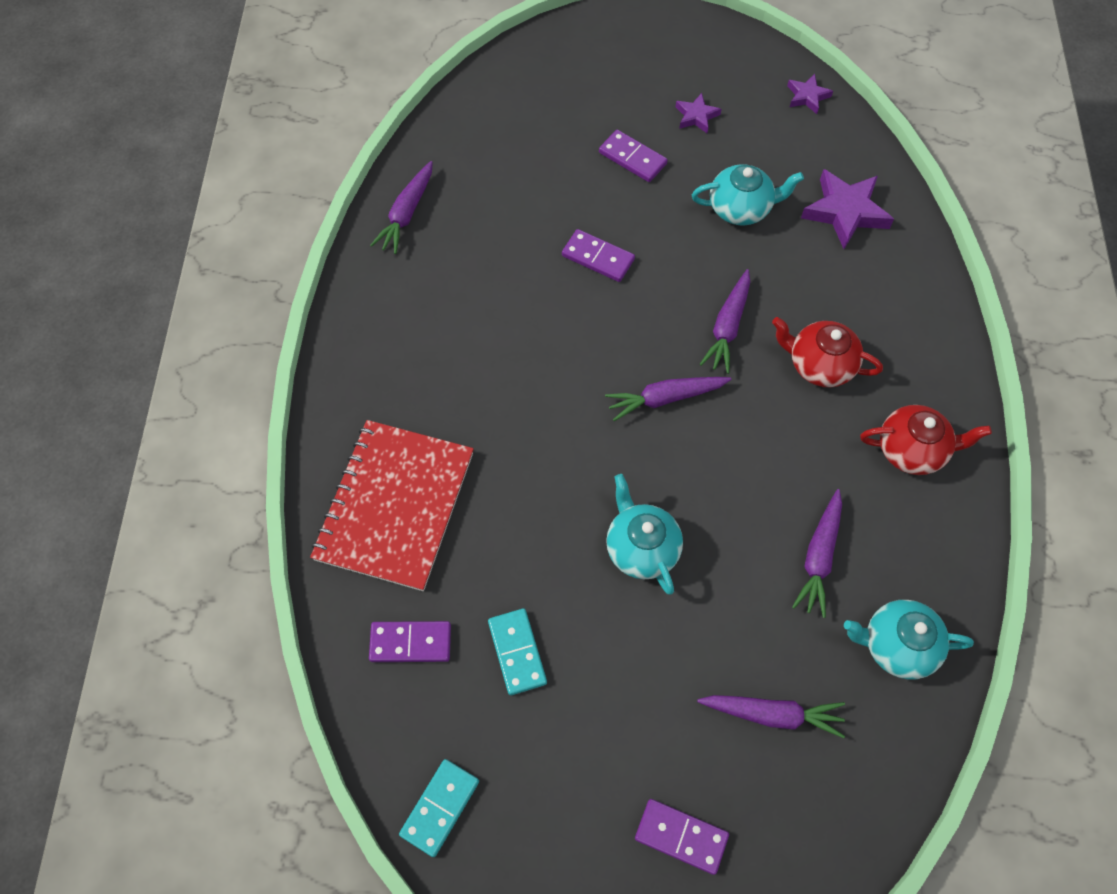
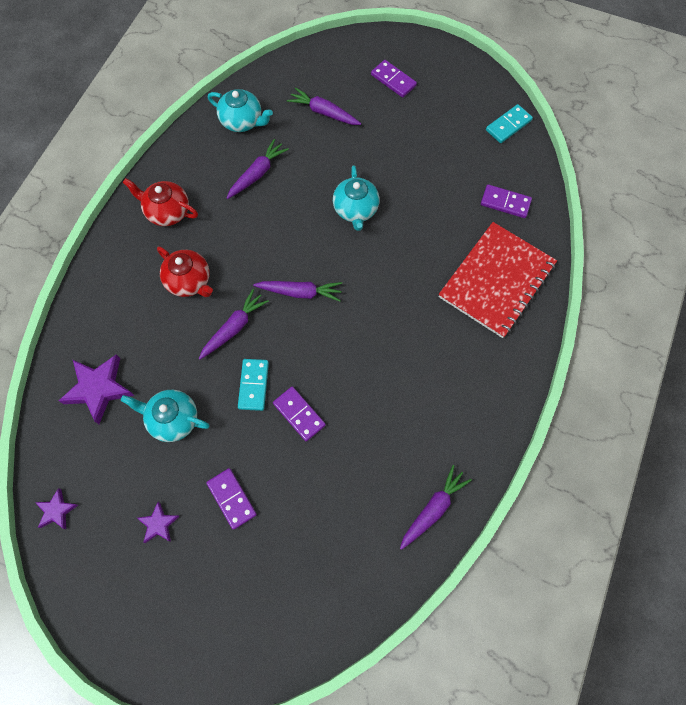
camera: 160 degrees left, 5 degrees up
(517, 652) = (446, 180): turquoise domino -> turquoise domino (253, 385)

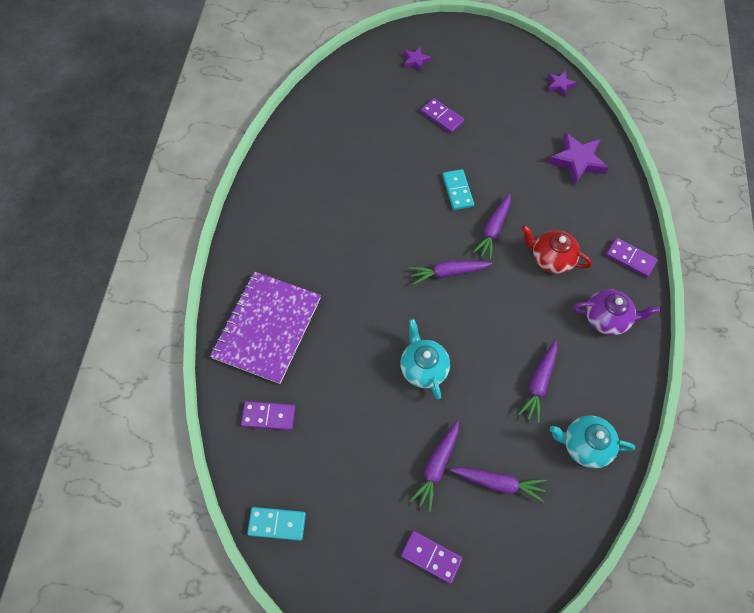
camera: 165 degrees right, 5 degrees down
(159, 524) = (486, 93): purple star -> purple star (415, 61)
(167, 212) = (607, 319): red teapot -> purple teapot
(173, 419) = (509, 154): turquoise teapot -> none
(299, 414) = (413, 179): purple domino -> purple domino (630, 258)
(433, 509) = (293, 142): purple carrot -> purple carrot (436, 466)
(496, 281) = (267, 328): red notebook -> purple notebook
(508, 125) = (277, 524): turquoise domino -> turquoise domino turned 60 degrees clockwise

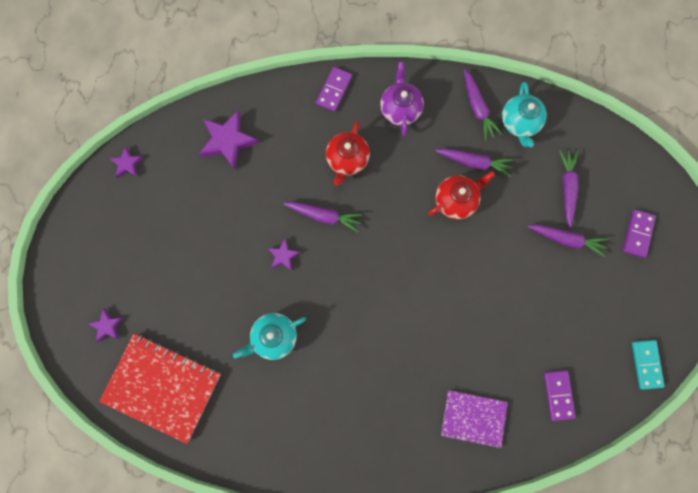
camera: 100 degrees left, 15 degrees up
(267, 328) = (473, 418): purple notebook -> purple notebook, size x0.61
(357, 91) = (162, 387): none -> red notebook
(423, 368) = (481, 263): turquoise teapot -> turquoise teapot (274, 337)
(441, 117) = (188, 285): purple domino -> none
(448, 273) = (380, 253): purple carrot -> purple carrot (477, 108)
(457, 191) = (283, 256): turquoise domino -> purple star
(496, 356) = (456, 200): none -> red teapot

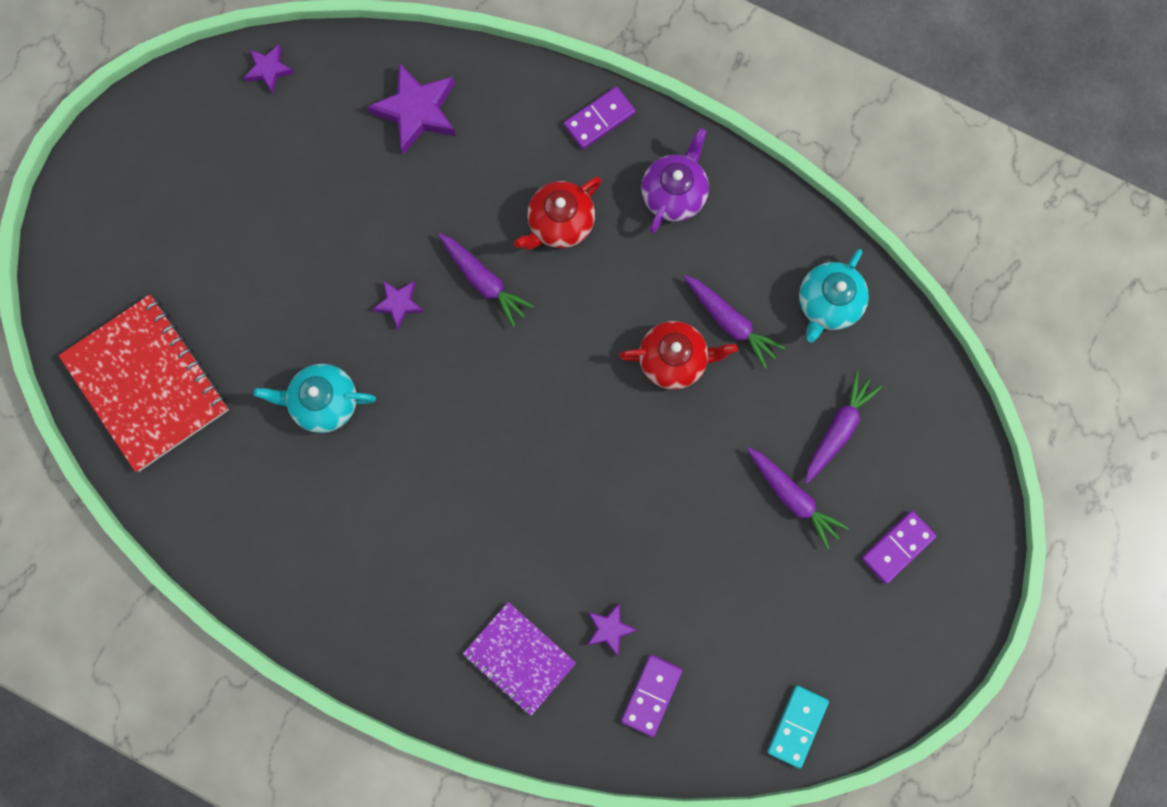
camera: 30 degrees right, 0 degrees up
(107, 326) = (123, 267): purple star -> purple star (609, 629)
(477, 108) = (781, 252): purple carrot -> none

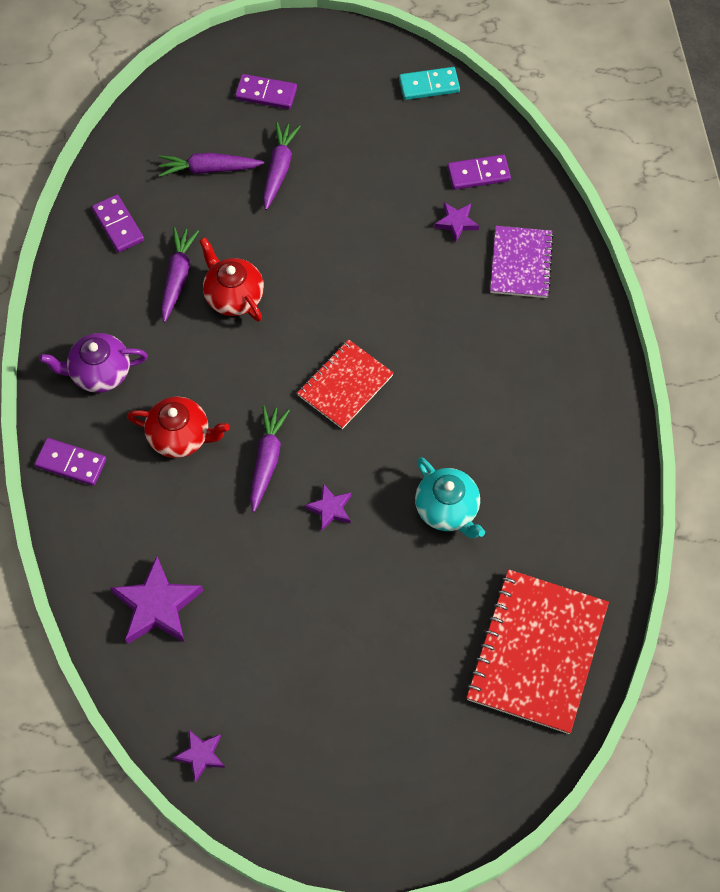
camera: 125 degrees left, 15 degrees down
(508, 398) = (345, 385): none -> red notebook
(827, 304) = (118, 225): turquoise teapot -> purple domino

